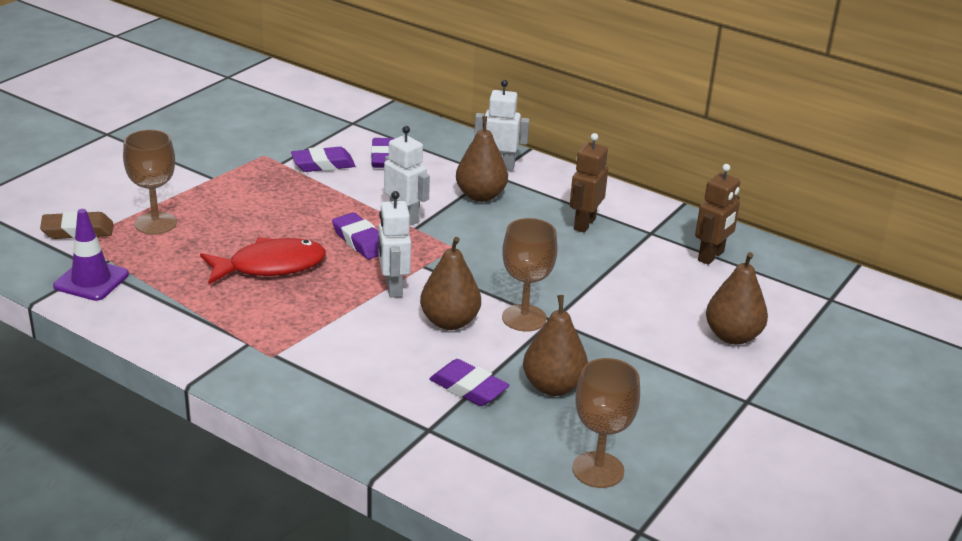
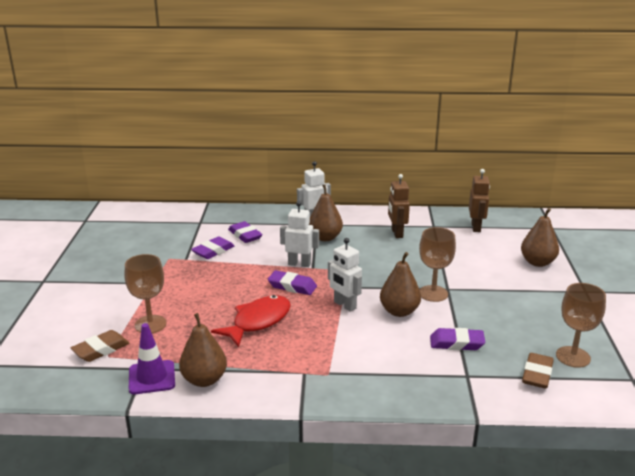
camera: 30 degrees left, 5 degrees down
(518, 468) = (537, 374): none -> brown eraser
(553, 386) = (495, 323): brown pear -> brown pear (204, 380)

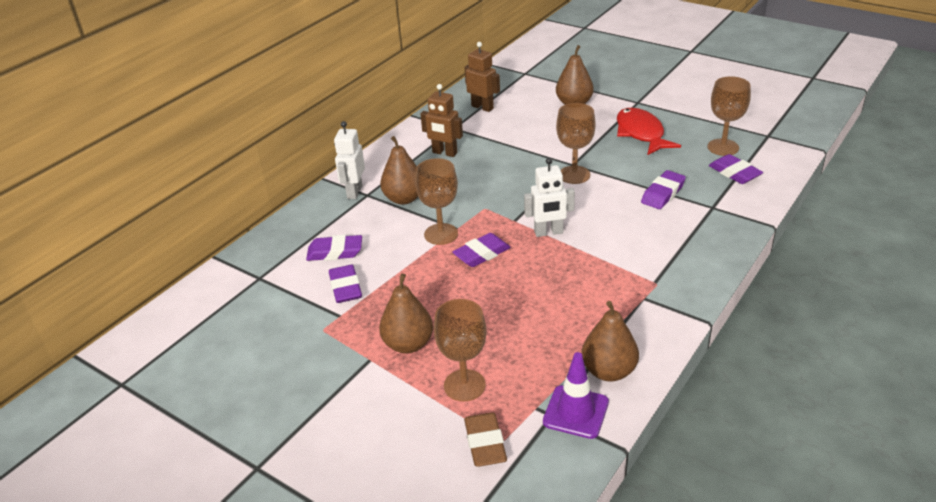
camera: 55 degrees left, 10 degrees up
(258, 321) = (529, 299): red fish -> red fish (641, 133)
(299, 264) = (441, 234): white robot -> brown goblet
(399, 311) = (587, 205): brown pear -> brown pear (408, 344)
(537, 374) = (734, 173): brown eraser -> purple eraser

